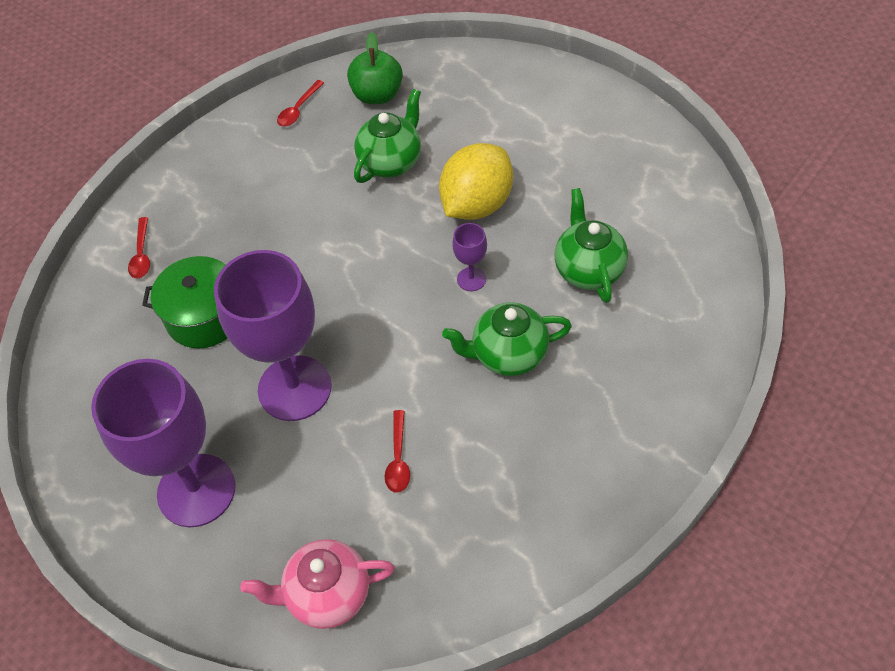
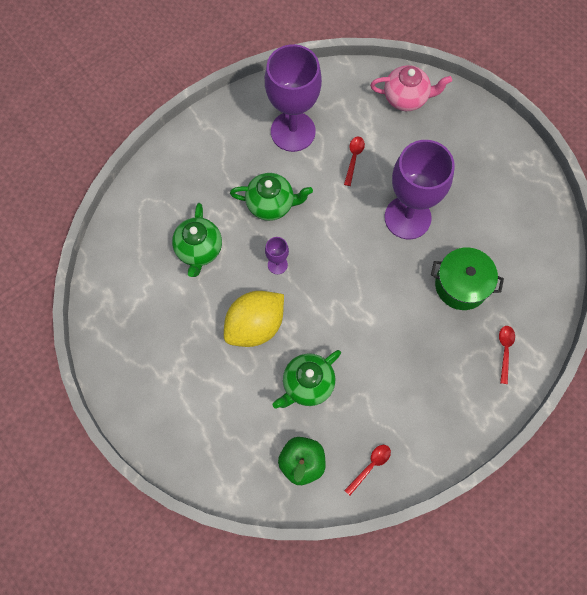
camera: 170 degrees left, 15 degrees up
(196, 490) = (473, 170): purple goblet -> purple goblet (293, 131)

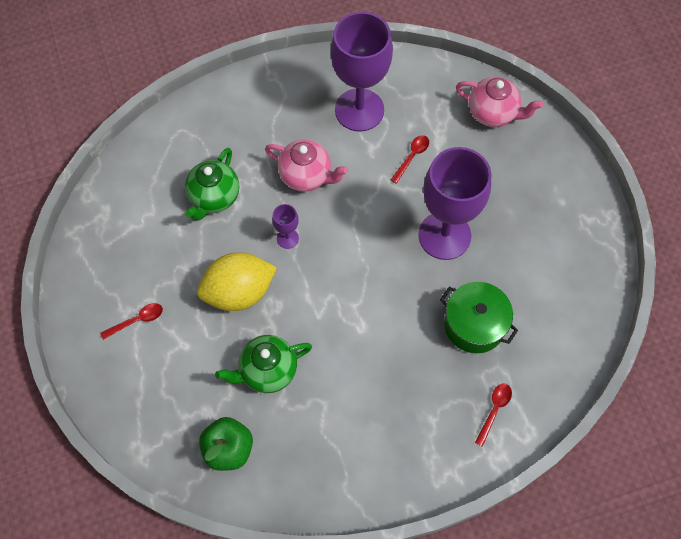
camera: 20 degrees right, 5 degrees down
(271, 204) = (306, 176): green teapot -> pink teapot
(370, 466) = (298, 479): red spoon -> red spoon (137, 320)

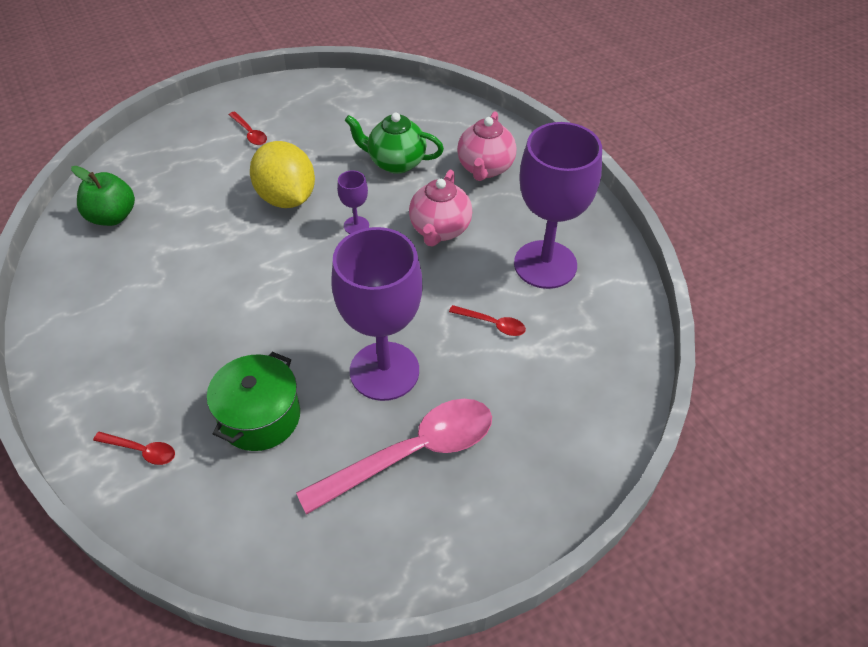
camera: 80 degrees right, 15 degrees down
(267, 371) = (197, 232): green teapot -> none
(493, 113) = (589, 407): pink teapot -> pink teapot (485, 168)
(516, 226) = (412, 453): none -> pink spoon

